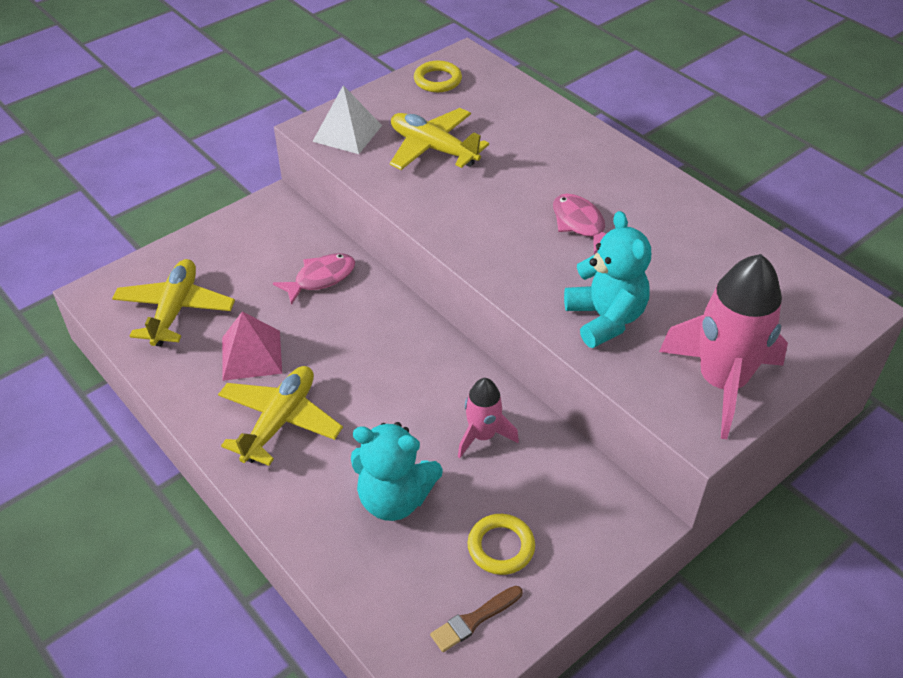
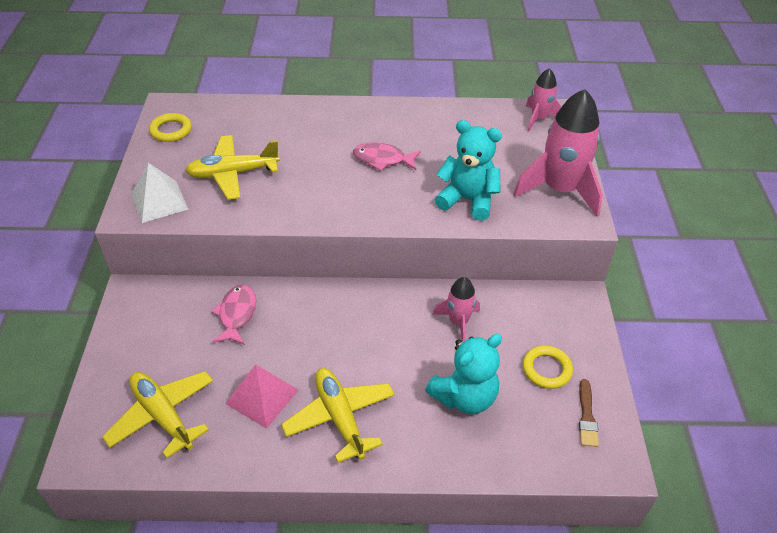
camera: 50 degrees left, 0 degrees up
(818, 298) = (539, 119): none -> pink rocket

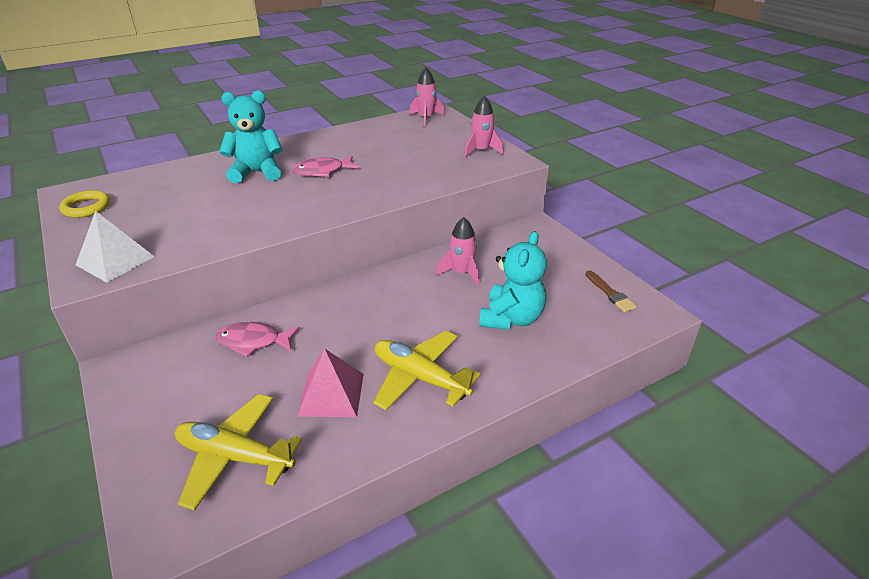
camera: 30 degrees left, 10 degrees down
(233, 173) = (183, 218): yellow plane -> none
(237, 314) = (253, 341): pink fish -> pink fish turned 60 degrees counterclockwise
(468, 200) = (417, 175): turquoise teddy bear -> turquoise teddy bear (257, 172)
(546, 369) = (555, 276): yellow ring -> none
(560, 190) = (481, 151): pink rocket -> pink rocket, size x0.54

